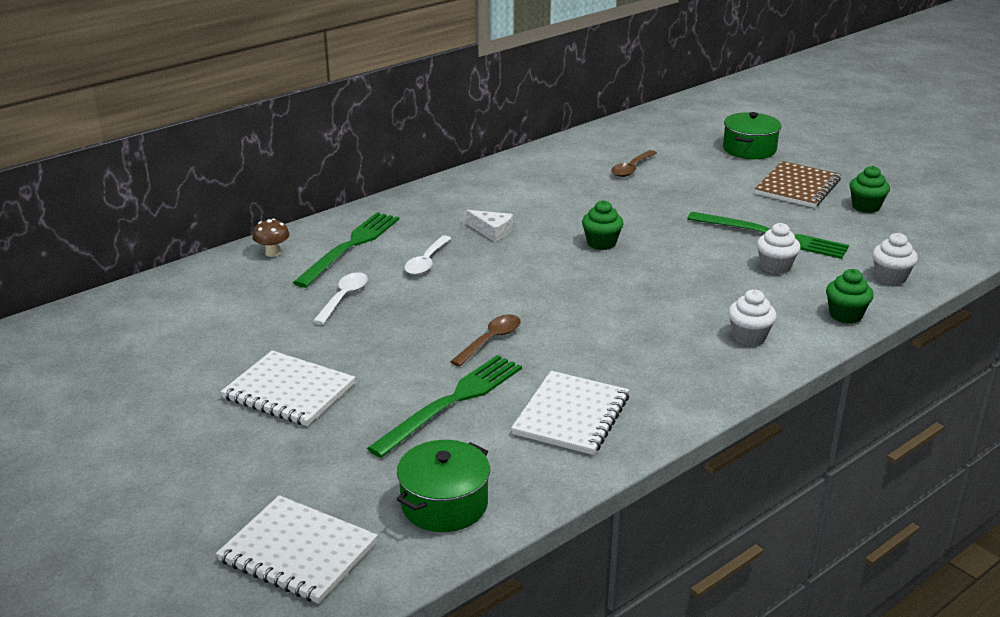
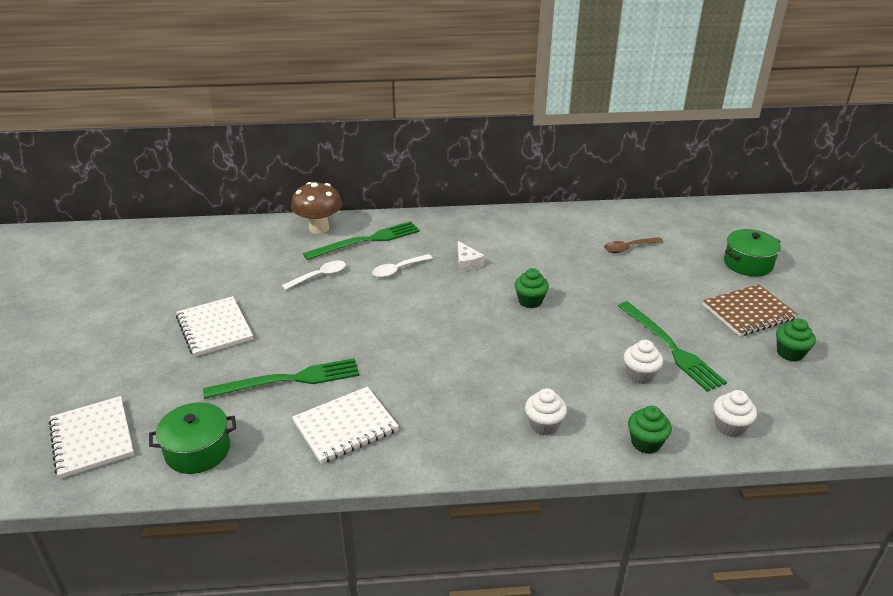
camera: 35 degrees right, 5 degrees up
(273, 253) = (319, 228): brown mushroom -> brown mushroom, size x1.91
(490, 340) = (366, 345): brown spoon -> none

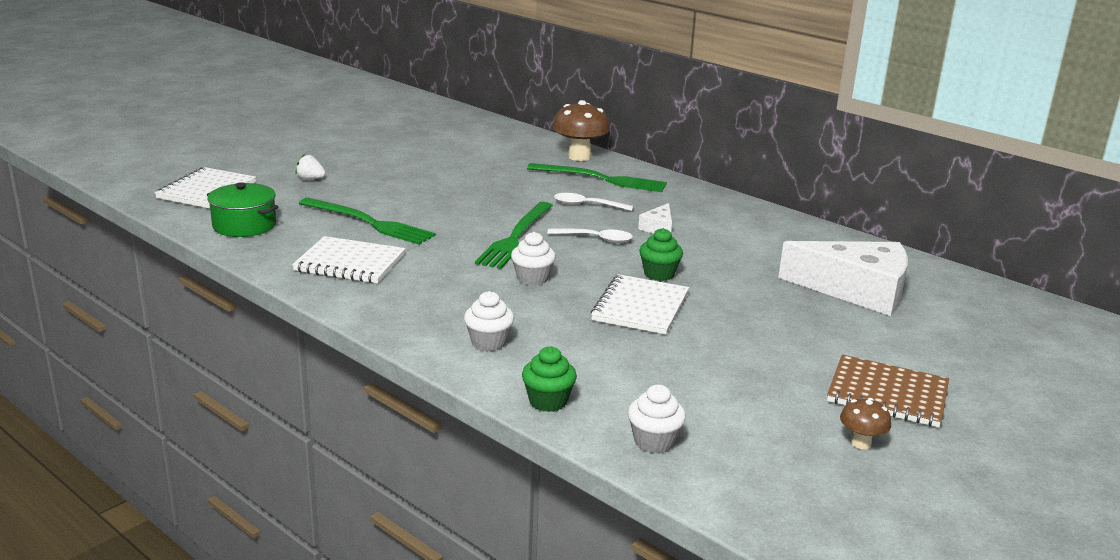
camera: 45 degrees right, 10 degrees down
(162, 367) = (310, 179): none -> white strawberry
(214, 328) = (383, 176): white notebook -> white notebook (640, 307)
(319, 276) = (516, 182): white spoon -> white spoon (596, 239)
(628, 248) = (857, 290): brown spoon -> white cheese
(640, 375) = (648, 365): white cupcake -> white cupcake (532, 278)
(671, 347) = (727, 368): green fork -> green fork (515, 237)
(748, 264) = (987, 366): green pot -> none
(790, 353) = (861, 443): green cupcake -> brown mushroom

